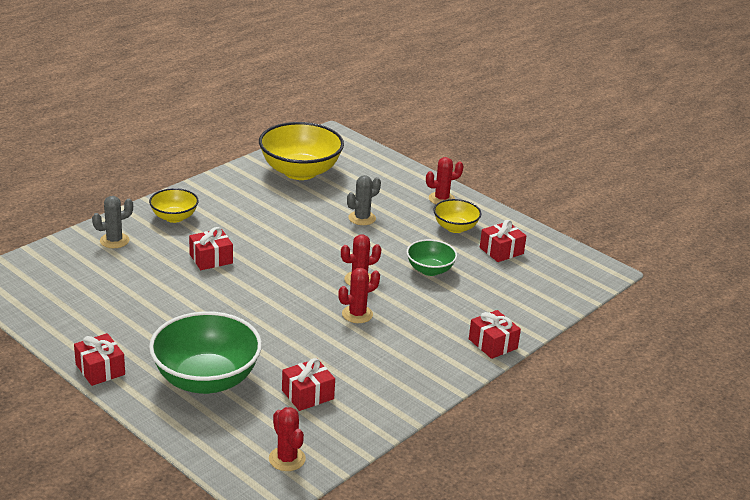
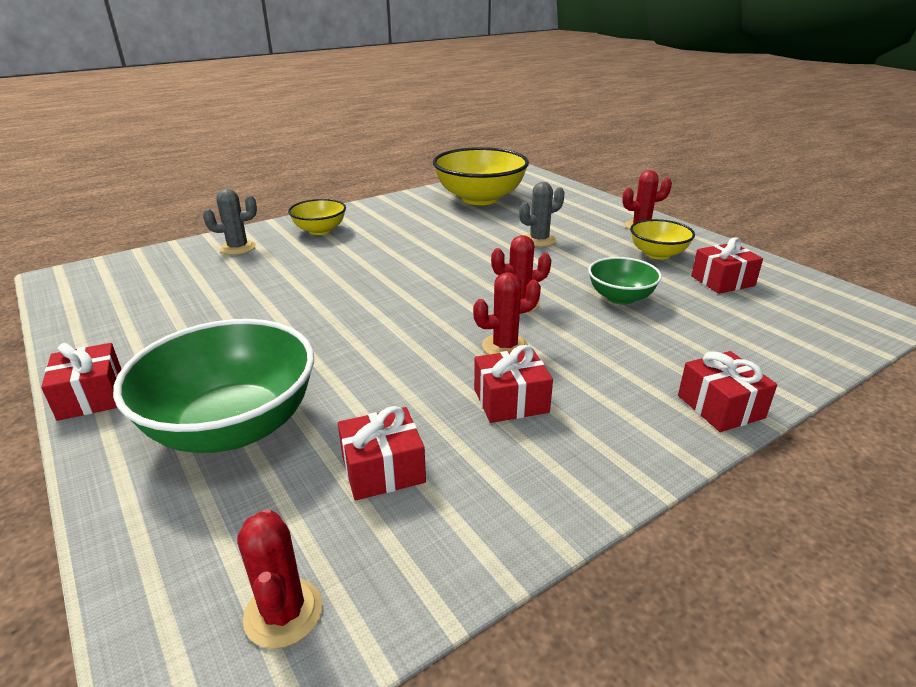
camera: 15 degrees right, 0 degrees up
(211, 259) = (337, 270): red gift -> red gift (511, 401)

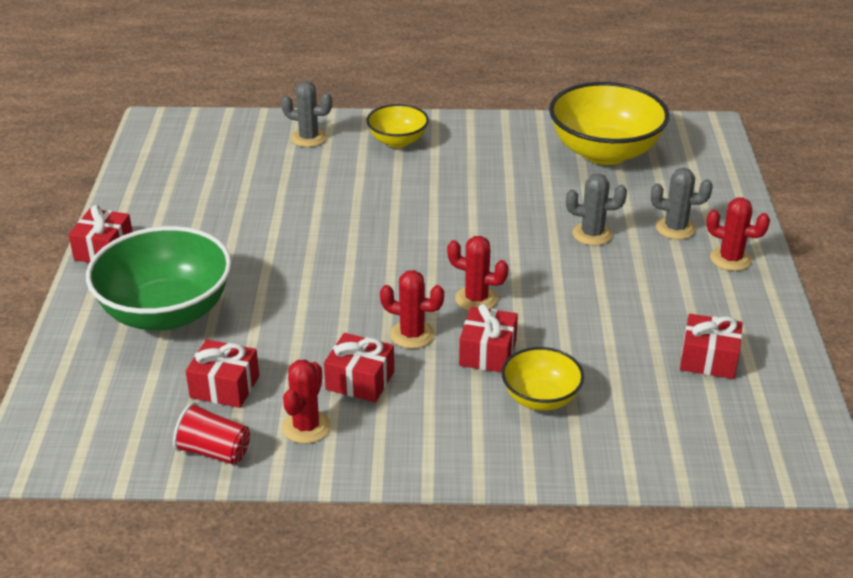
camera: 35 degrees right, 5 degrees up
(283, 613) = (100, 437): red cactus -> red cactus (306, 427)
(452, 546) = (214, 451): none -> red cup
(584, 222) = (675, 228): none -> grey cactus
(620, 297) = (576, 332): green bowl -> none
(658, 254) = (692, 301): yellow bowl -> yellow bowl (540, 398)
(720, 406) = (509, 461): red gift -> red gift (487, 353)

